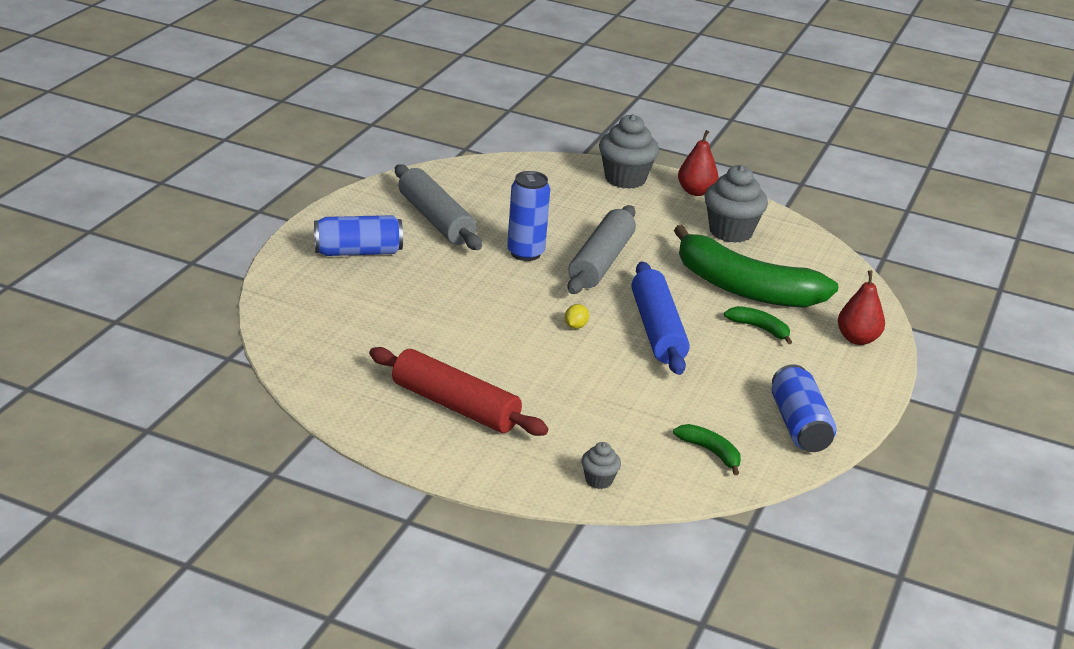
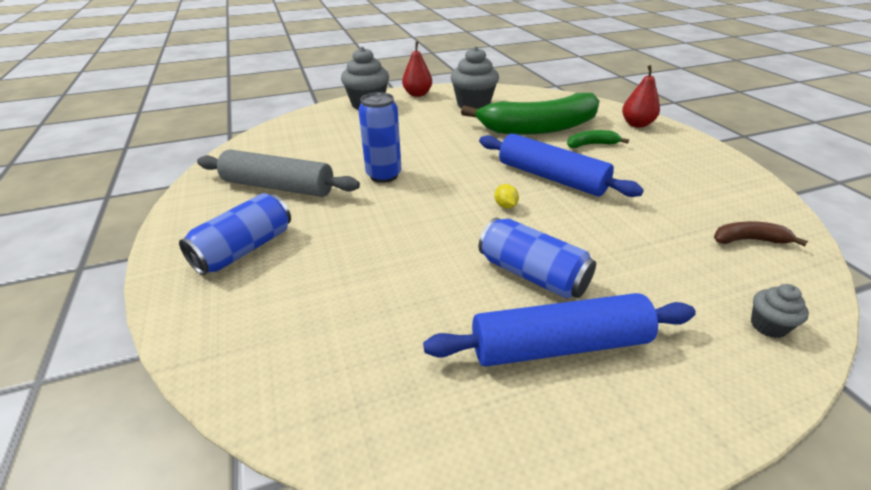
camera: 40 degrees left, 5 degrees up
(455, 406) = (559, 346): red rolling pin -> blue rolling pin
(601, 262) = (440, 155): grey rolling pin -> none
(710, 452) = (749, 240): green banana -> brown banana
(799, 425) = (731, 187): blue can -> blue can (532, 274)

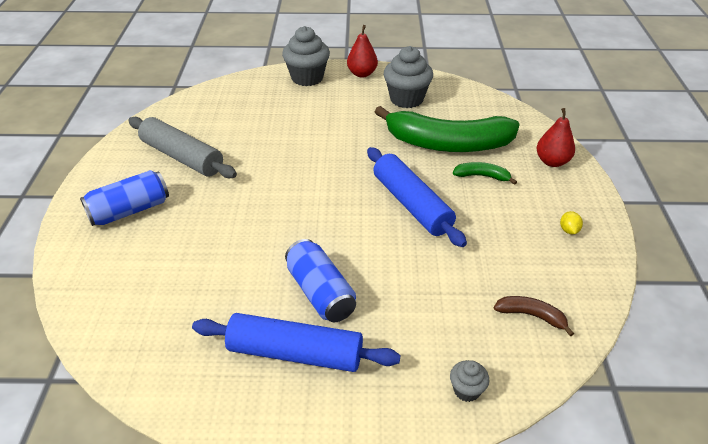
camera: 20 degrees right, 5 degrees up
(384, 175) = (270, 166): blue can -> none
(505, 206) = (348, 223): yellow lemon -> yellow lemon (568, 230)

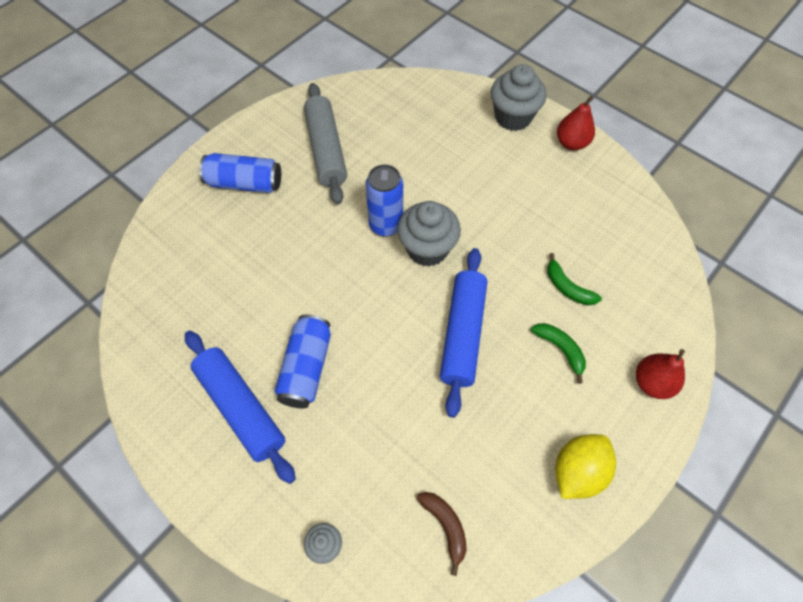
camera: 40 degrees right, 20 degrees up
(283, 176) = (386, 225): none -> blue can
(406, 99) = (584, 204): grey cupcake -> grey cupcake (427, 249)
(447, 144) = (567, 287): green banana -> green banana, size x0.41
(568, 230) = (577, 471): yellow lemon -> yellow lemon, size x2.19

